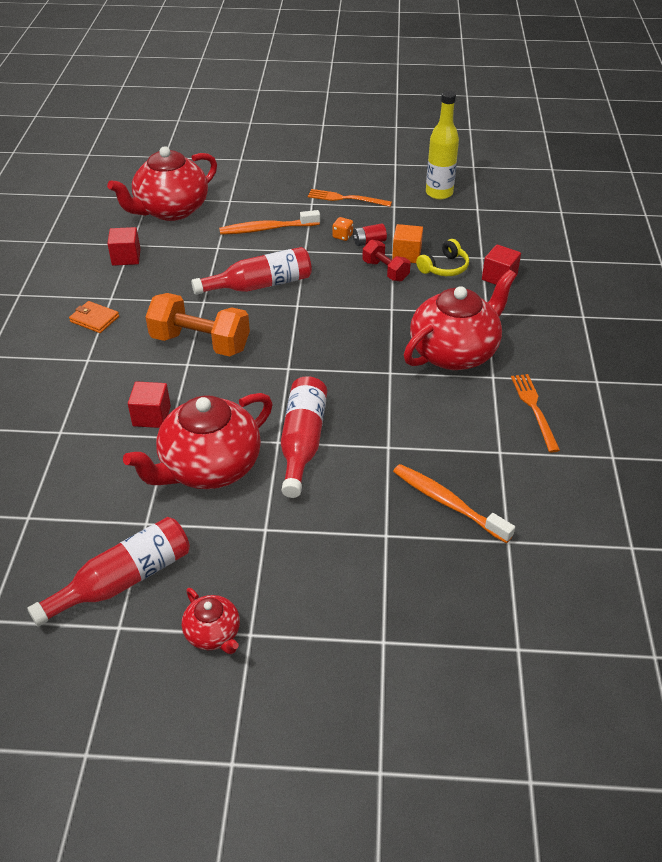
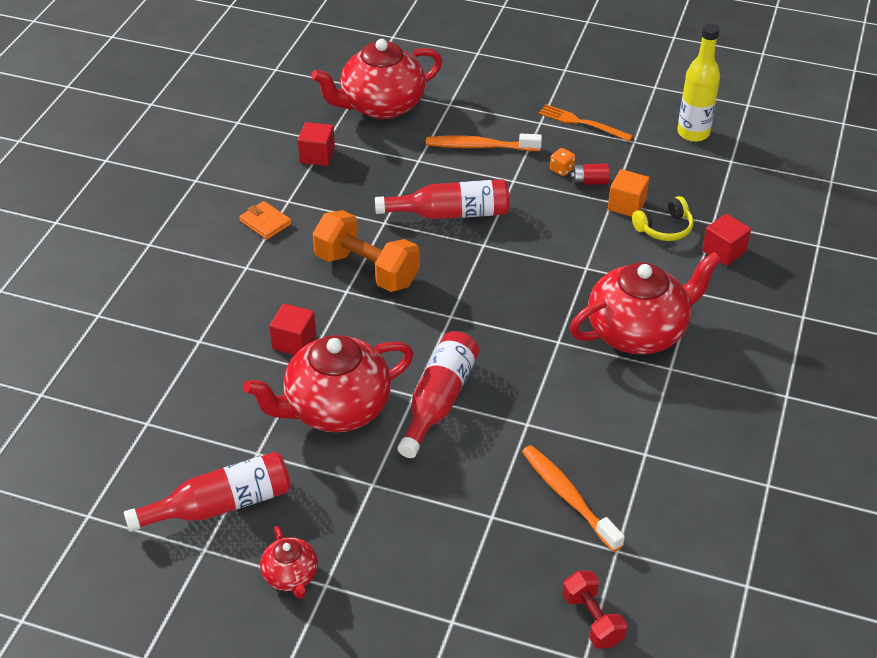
camera: 15 degrees right, 0 degrees up
(385, 271) = (595, 221): red dumbbell -> red dumbbell (592, 619)
(534, 409) = (702, 414): orange fork -> none

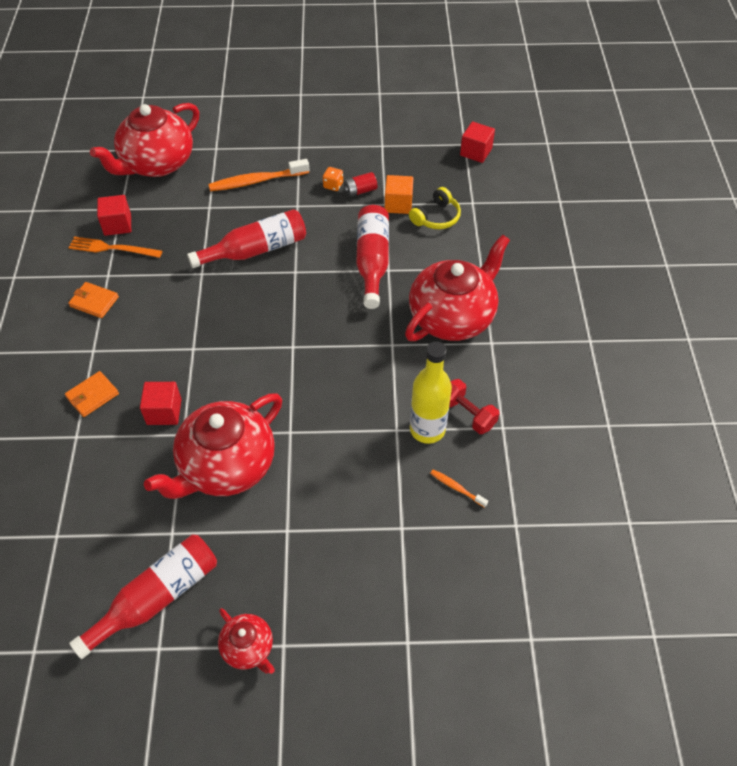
camera: 20 degrees left, 10 degrees up
(230, 308) = (92, 395): none -> orange wallet
(367, 270) = (203, 323): orange dumbbell -> none
(438, 401) = (313, 431): red bottle -> red bottle (372, 261)
(568, 497) = (456, 488): orange toothbrush -> orange toothbrush, size x0.49
(581, 123) = (333, 139): orange fork -> orange fork (112, 248)
(592, 619) = (522, 598): red dumbbell -> red dumbbell (467, 414)
(693, 133) = (425, 127): yellow bottle -> yellow bottle (427, 429)
(723, 251) = (490, 225): red cube -> red cube (476, 152)

